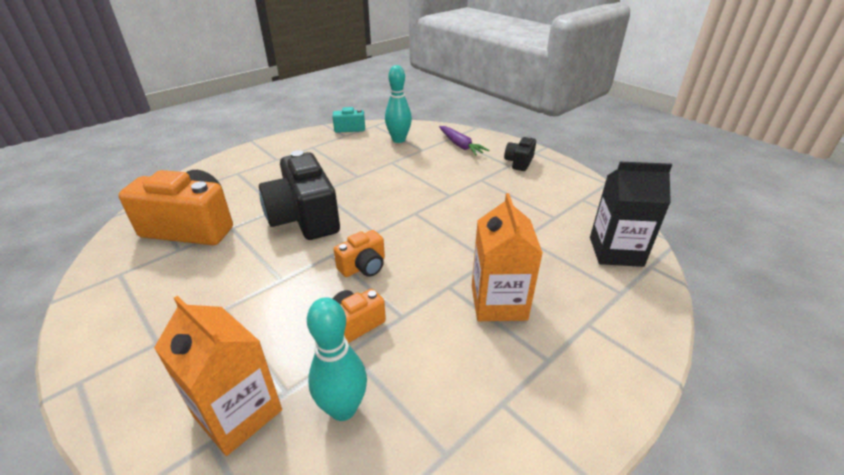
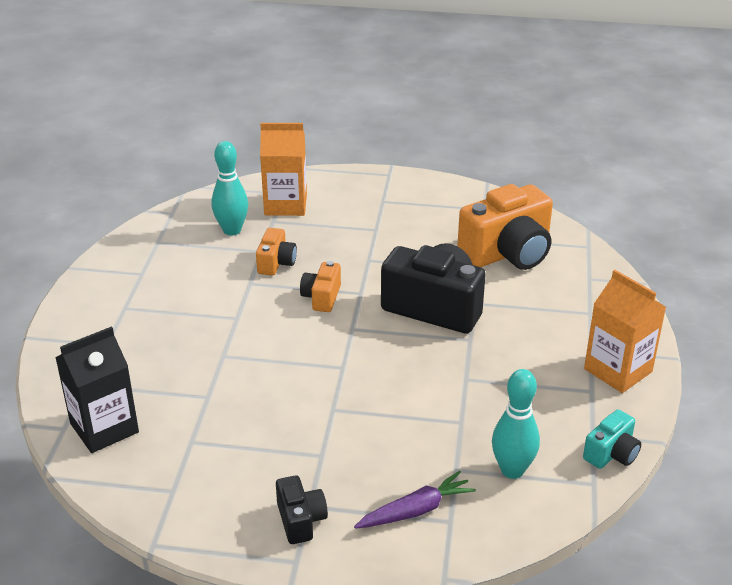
camera: 140 degrees right, 0 degrees up
(460, 145) = (416, 510): purple carrot -> purple carrot turned 135 degrees clockwise
(498, 302) = (186, 325): orange carton -> orange carton (618, 370)

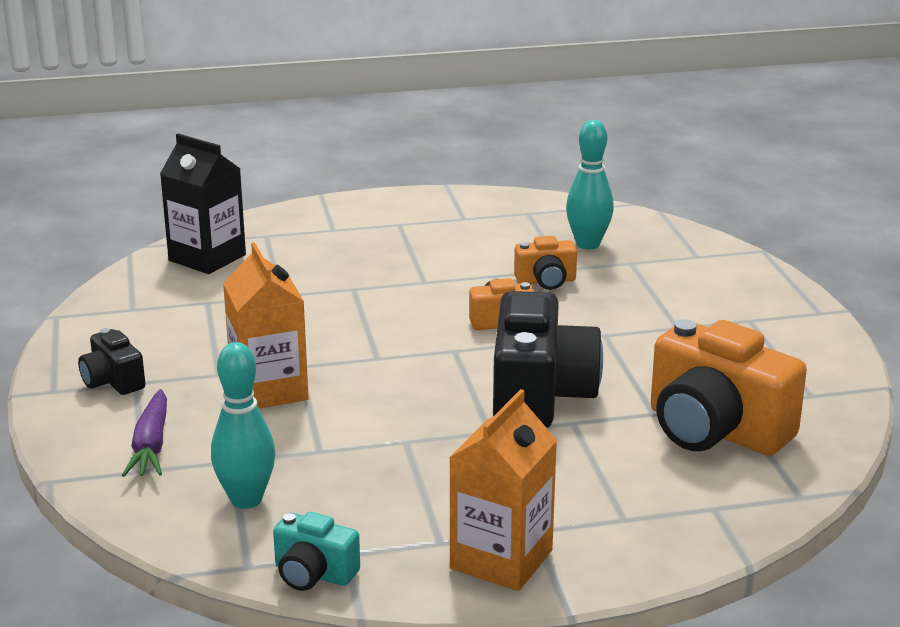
camera: 70 degrees right, 10 degrees down
(285, 204) = (673, 262): orange carton -> orange carton (269, 390)
(301, 520) = (113, 381): black camera -> black camera turned 90 degrees clockwise
(416, 510) = (151, 445): purple carrot -> purple carrot turned 45 degrees clockwise

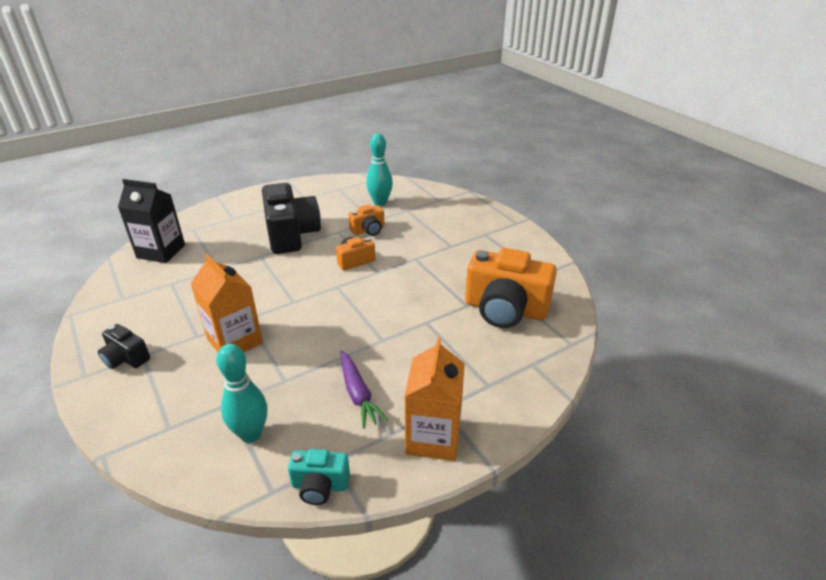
camera: 20 degrees left, 10 degrees up
(151, 445) = (169, 405): purple carrot -> purple carrot (358, 394)
(540, 395) = (400, 308): black camera -> black camera (291, 234)

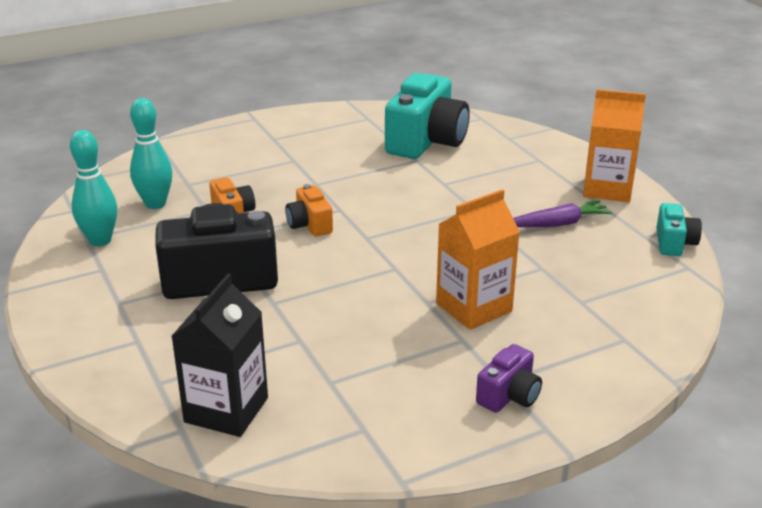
camera: 85 degrees left, 5 degrees down
(126, 358) = (509, 396): black camera -> purple camera
(251, 434) = (622, 284): turquoise bowling pin -> turquoise bowling pin (100, 240)
(505, 309) = (426, 141): orange camera -> turquoise camera

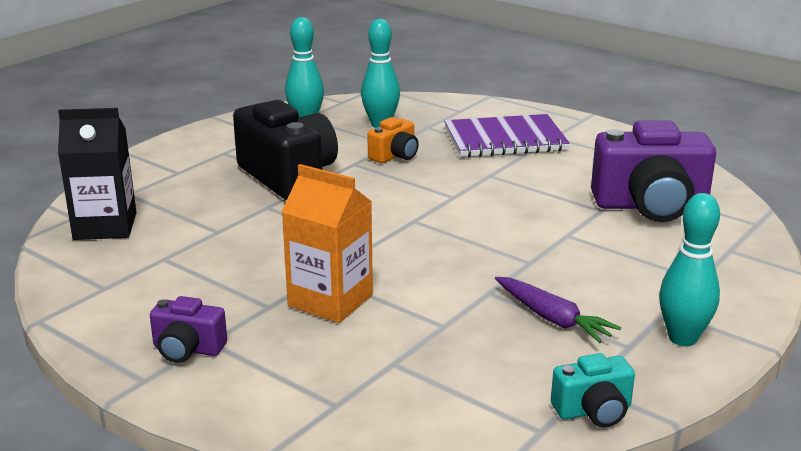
camera: 65 degrees right, 5 degrees down
(256, 159) = (505, 140): none -> purple notebook
(309, 225) = (409, 190): orange camera -> none
(426, 141) = (650, 206): turquoise camera -> purple camera
(607, 189) = (682, 338): orange carton -> turquoise bowling pin

